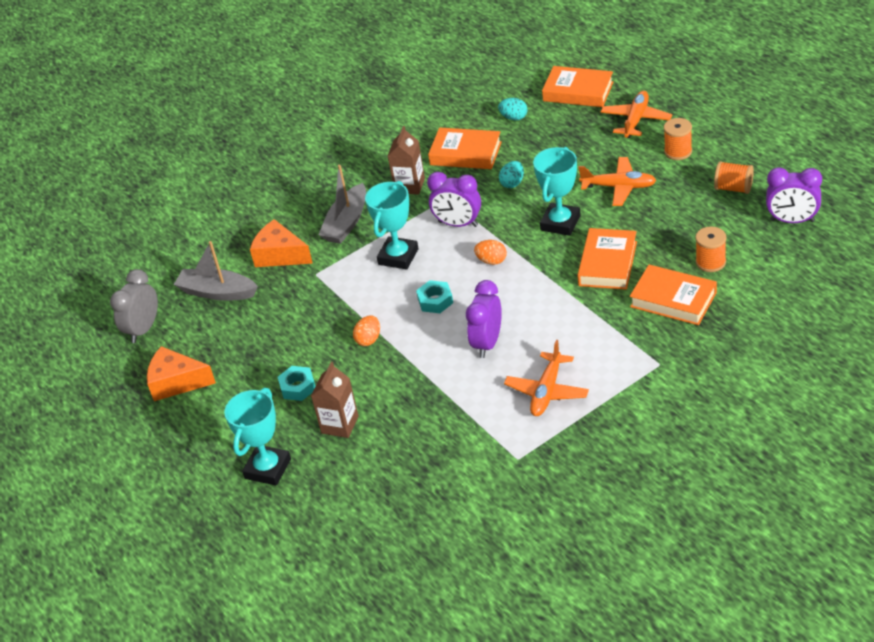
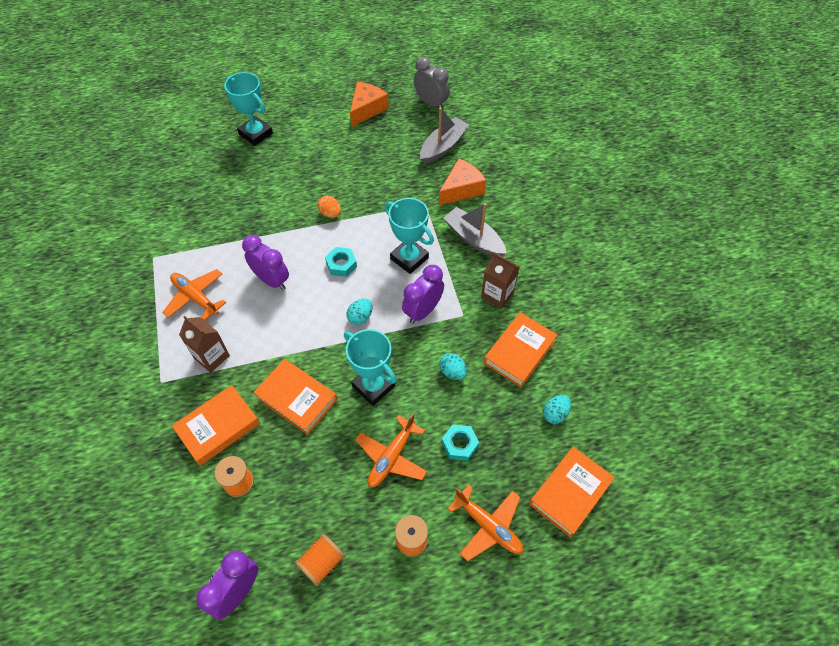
camera: 105 degrees right, 15 degrees up
(298, 387) = (314, 164): turquoise nut -> turquoise nut (459, 444)
(340, 424) = (263, 176): brown carton -> brown carton (212, 357)
(491, 261) = (360, 317): orange egg -> turquoise egg

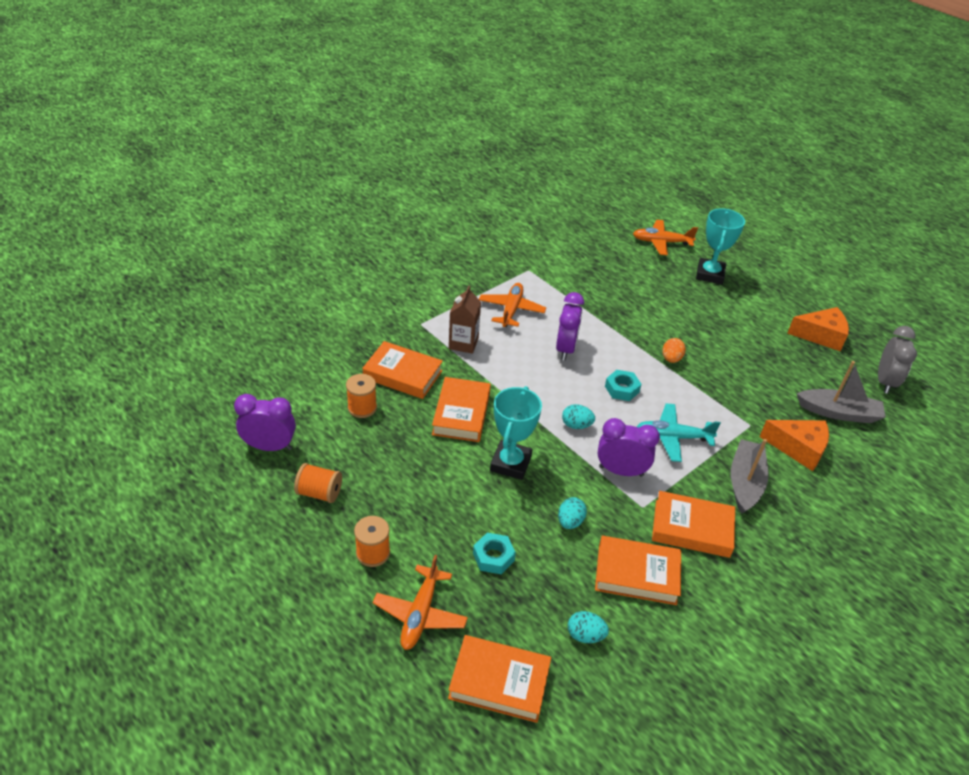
camera: 60 degrees right, 15 degrees down
(391, 457) = (447, 505): orange plane -> orange plane (661, 242)
(409, 258) = (673, 437): turquoise trophy -> turquoise plane
(497, 295) = (692, 528): brown carton -> orange book

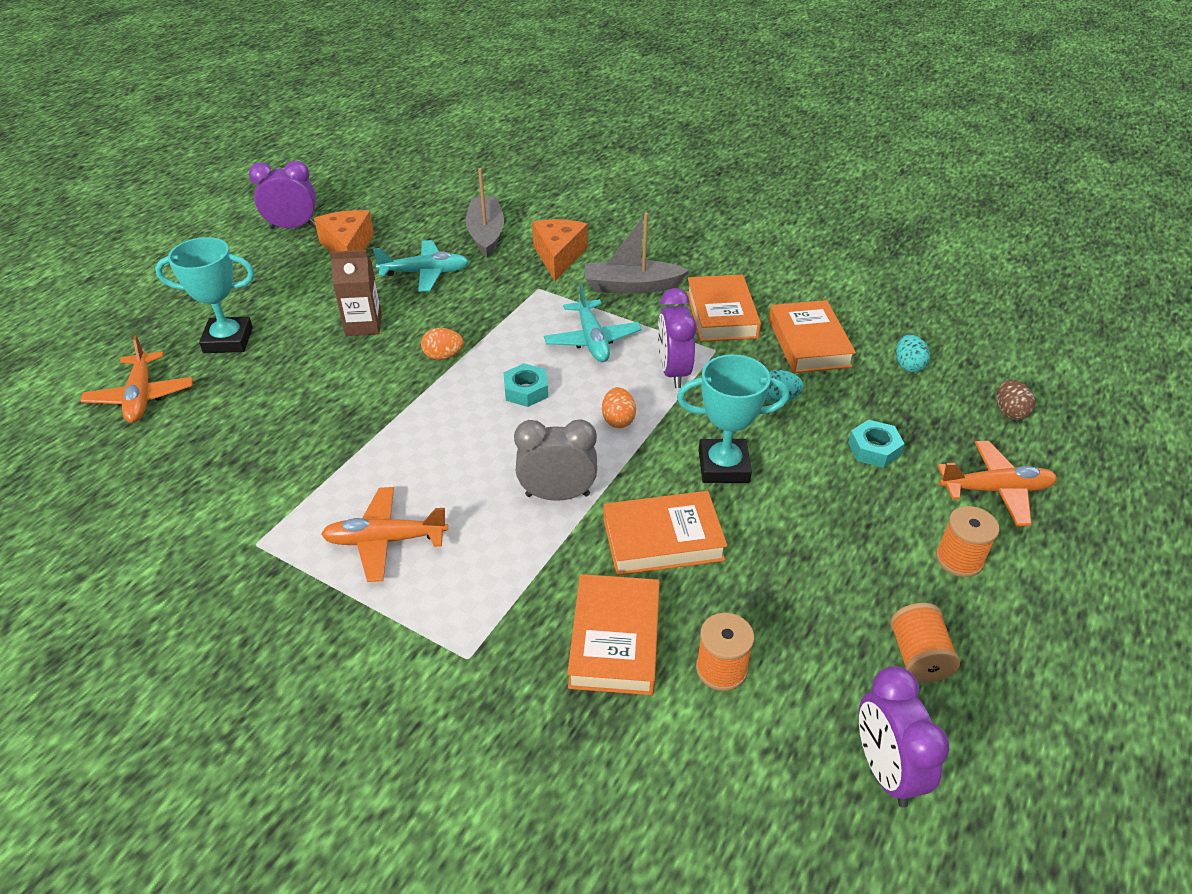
camera: 105 degrees left, 0 degrees up
(463, 343) = (499, 580): brown carton -> brown carton (363, 325)
(499, 682) = (1009, 412): orange book -> brown egg
(565, 349) = (463, 457): purple clock -> purple clock (292, 227)
(576, 425) = (618, 420): turquoise egg -> orange egg
(779, 368) = (425, 273): none -> turquoise plane
(885, 382) = (418, 208): grey clock -> grey clock (557, 495)

